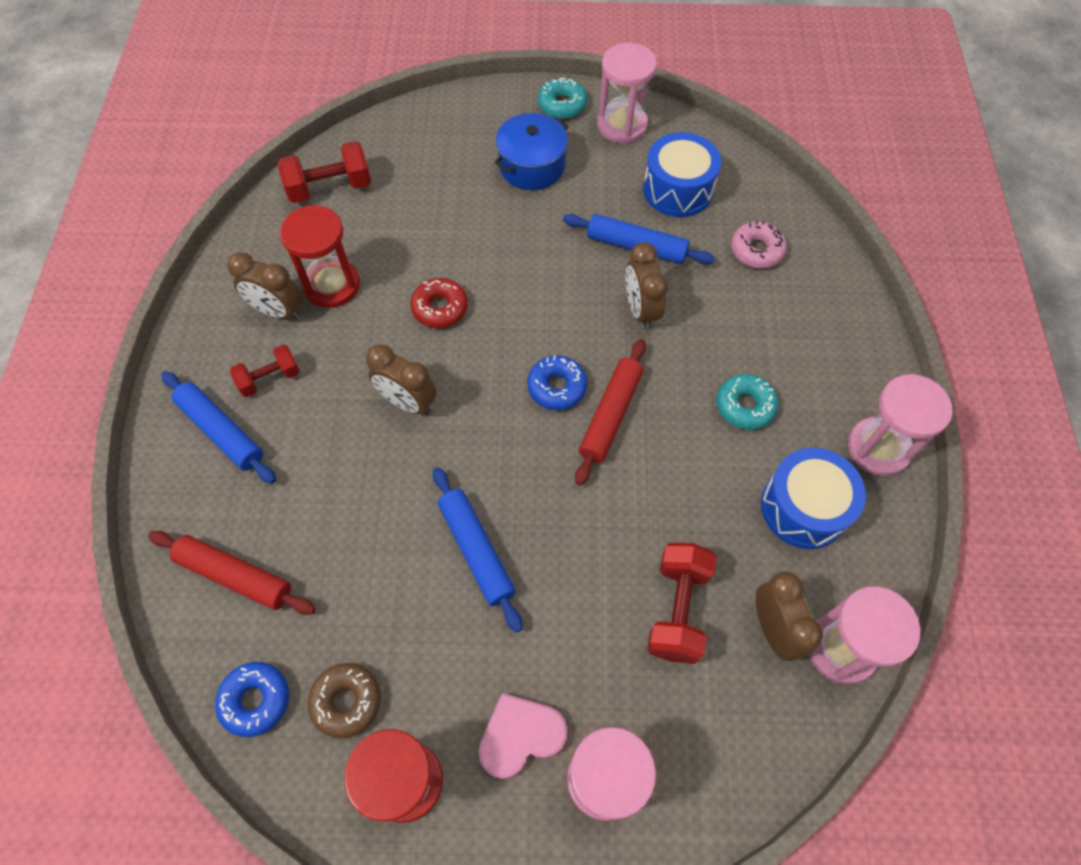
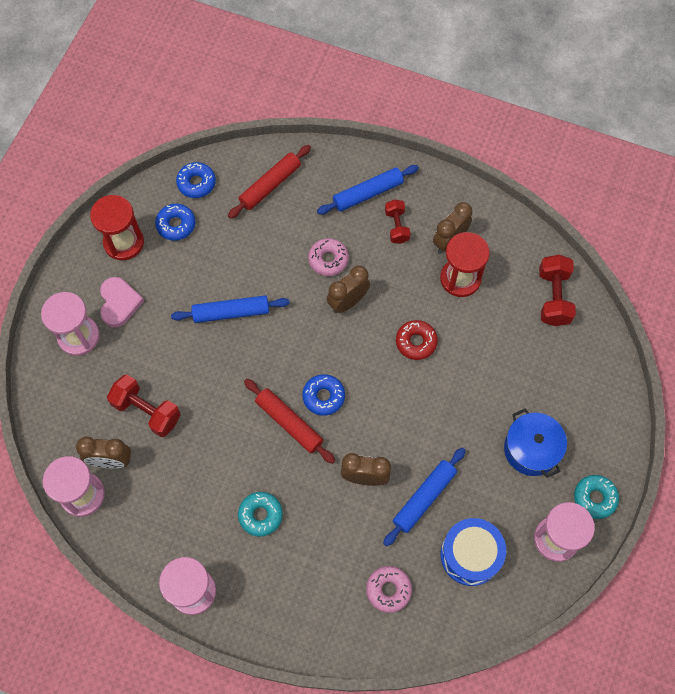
camera: 110 degrees right, 5 degrees up
(346, 701) = (176, 225): brown donut -> blue donut
(348, 448) = (328, 260): none -> pink donut
(804, 508) = (174, 518): blue drum -> none

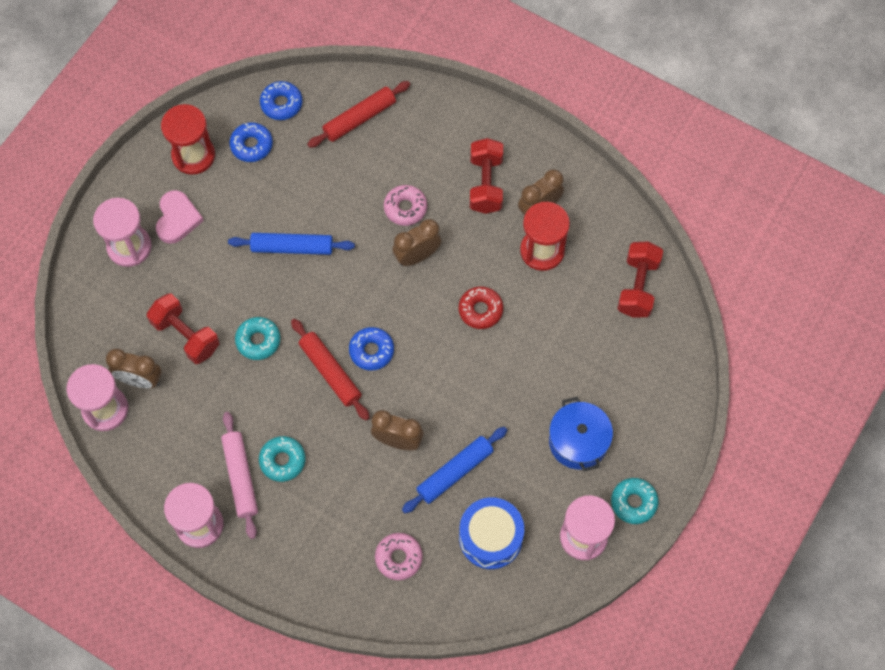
camera: 10 degrees right, 0 degrees up
(216, 405) = (258, 341): none -> turquoise donut
(223, 538) = (240, 477): none -> pink rolling pin
(368, 193) = (462, 144): blue rolling pin -> none
(396, 226) = (486, 184): red dumbbell -> red dumbbell, size x1.55

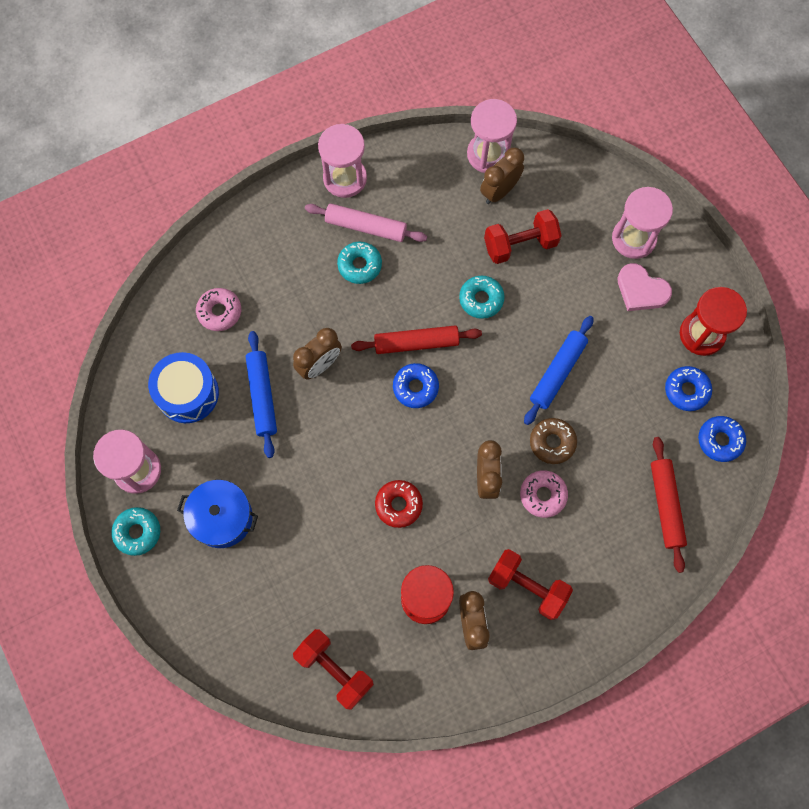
camera: 120 degrees right, 5 degrees up
(356, 222) = (552, 442): none -> brown donut

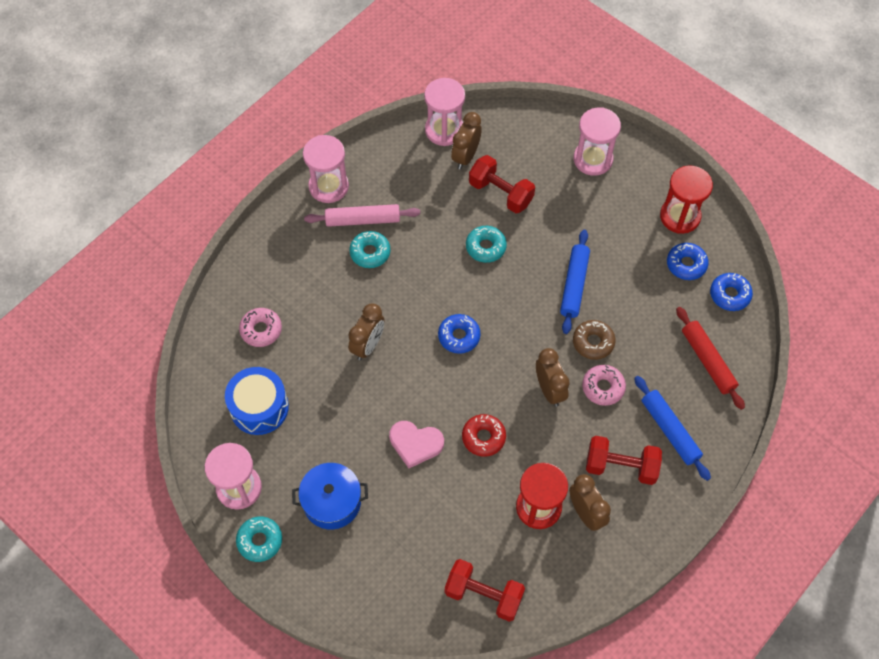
camera: 20 degrees left, 10 degrees down
(262, 396) = (327, 388): blue rolling pin -> blue rolling pin (670, 430)
(416, 343) = (445, 300): red rolling pin -> none
(520, 244) = (500, 193): red dumbbell -> red dumbbell turned 75 degrees clockwise
(641, 290) = (616, 197): pink heart -> pink heart (415, 444)

